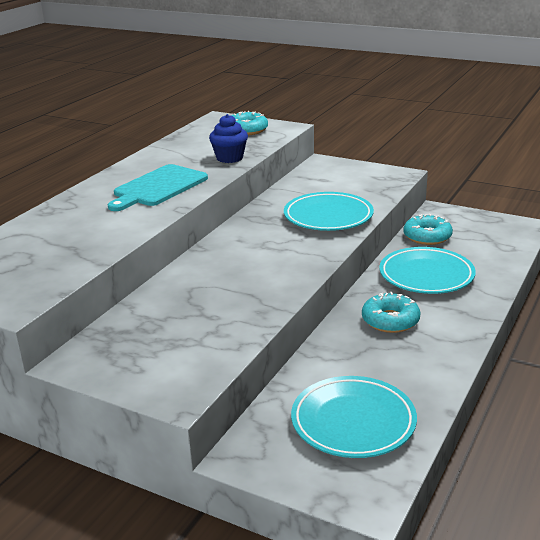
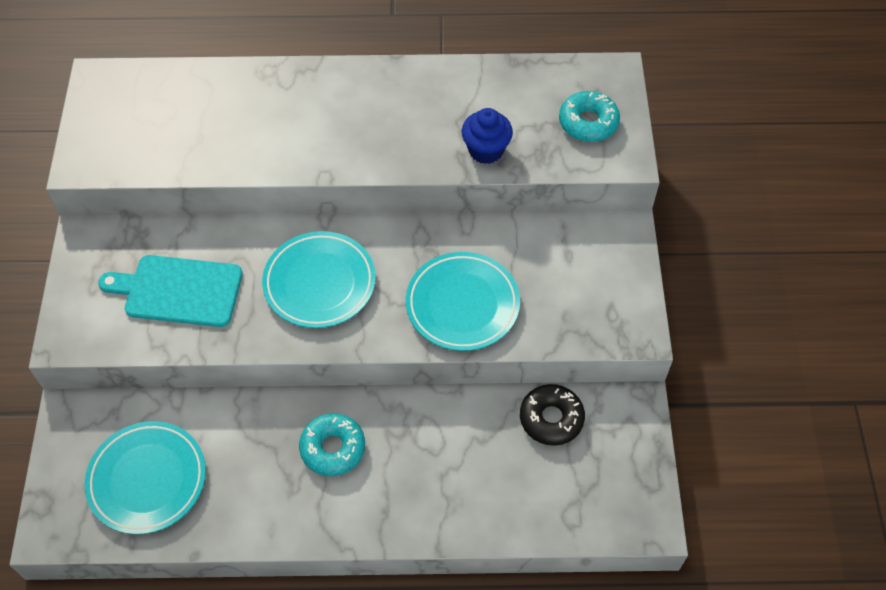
camera: 60 degrees right, 30 degrees up
(158, 187) = (367, 129): turquoise cutting board -> turquoise cutting board (178, 291)
(426, 275) = (449, 450): turquoise plate -> turquoise plate (319, 283)
(427, 236) = (551, 418): turquoise donut -> black donut

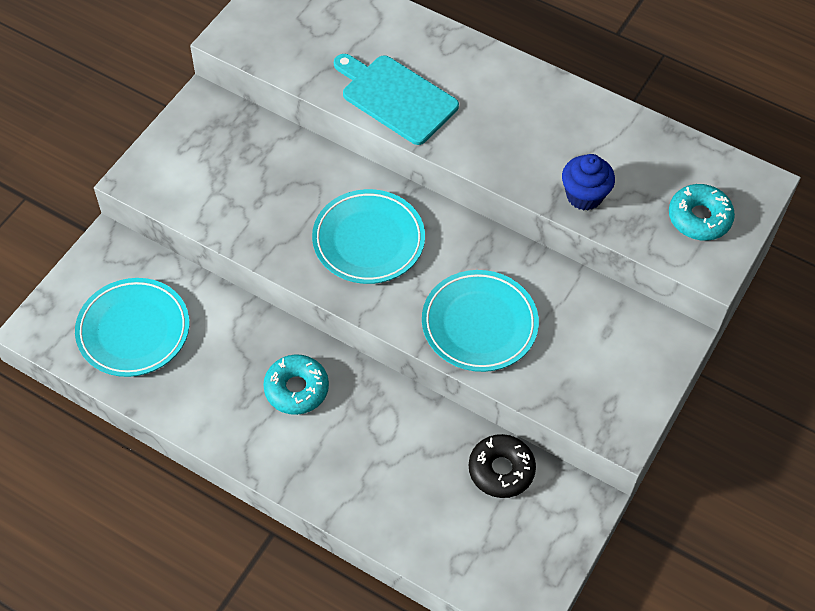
camera: 30 degrees right, 0 degrees up
(178, 291) = (248, 186): turquoise cutting board -> turquoise cutting board (396, 98)

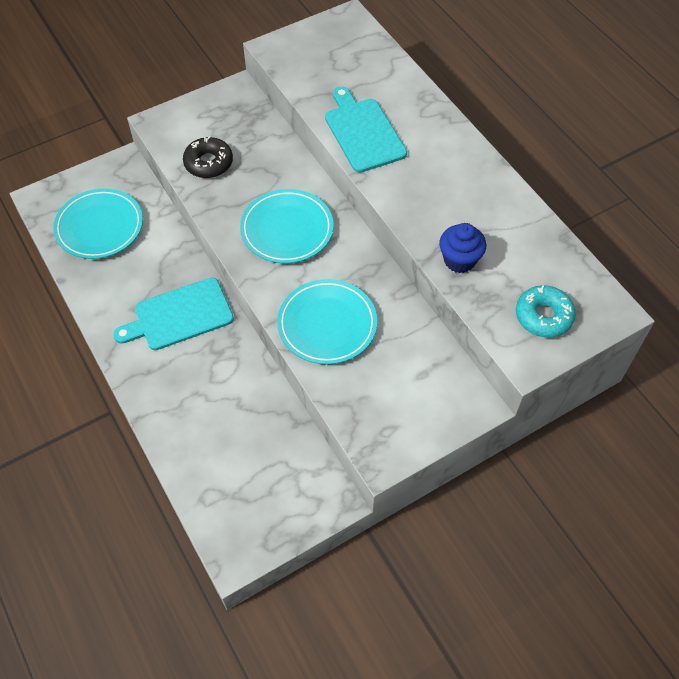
camera: 30 degrees right, 0 degrees up
(296, 389) = (179, 315): turquoise donut -> turquoise cutting board
(501, 470) = (285, 443): black donut -> black donut (208, 163)

